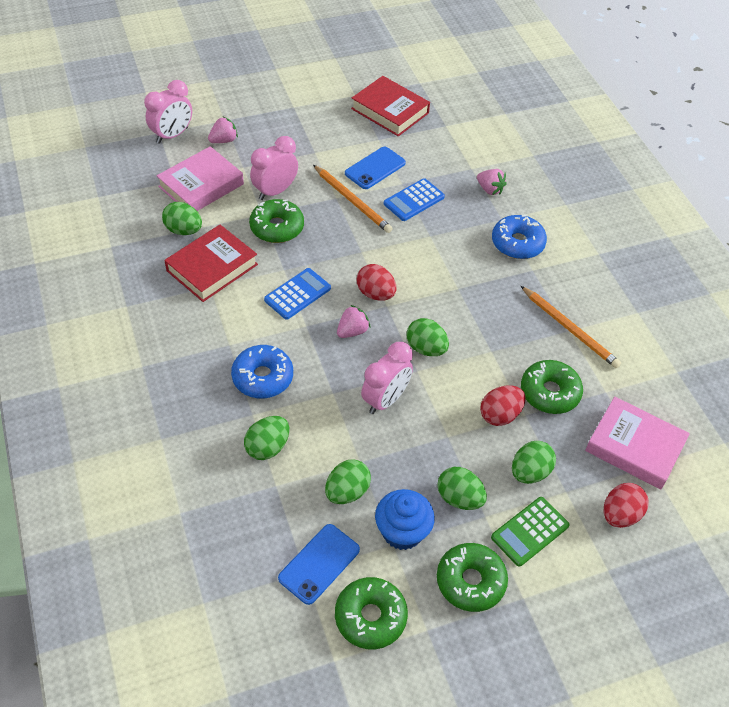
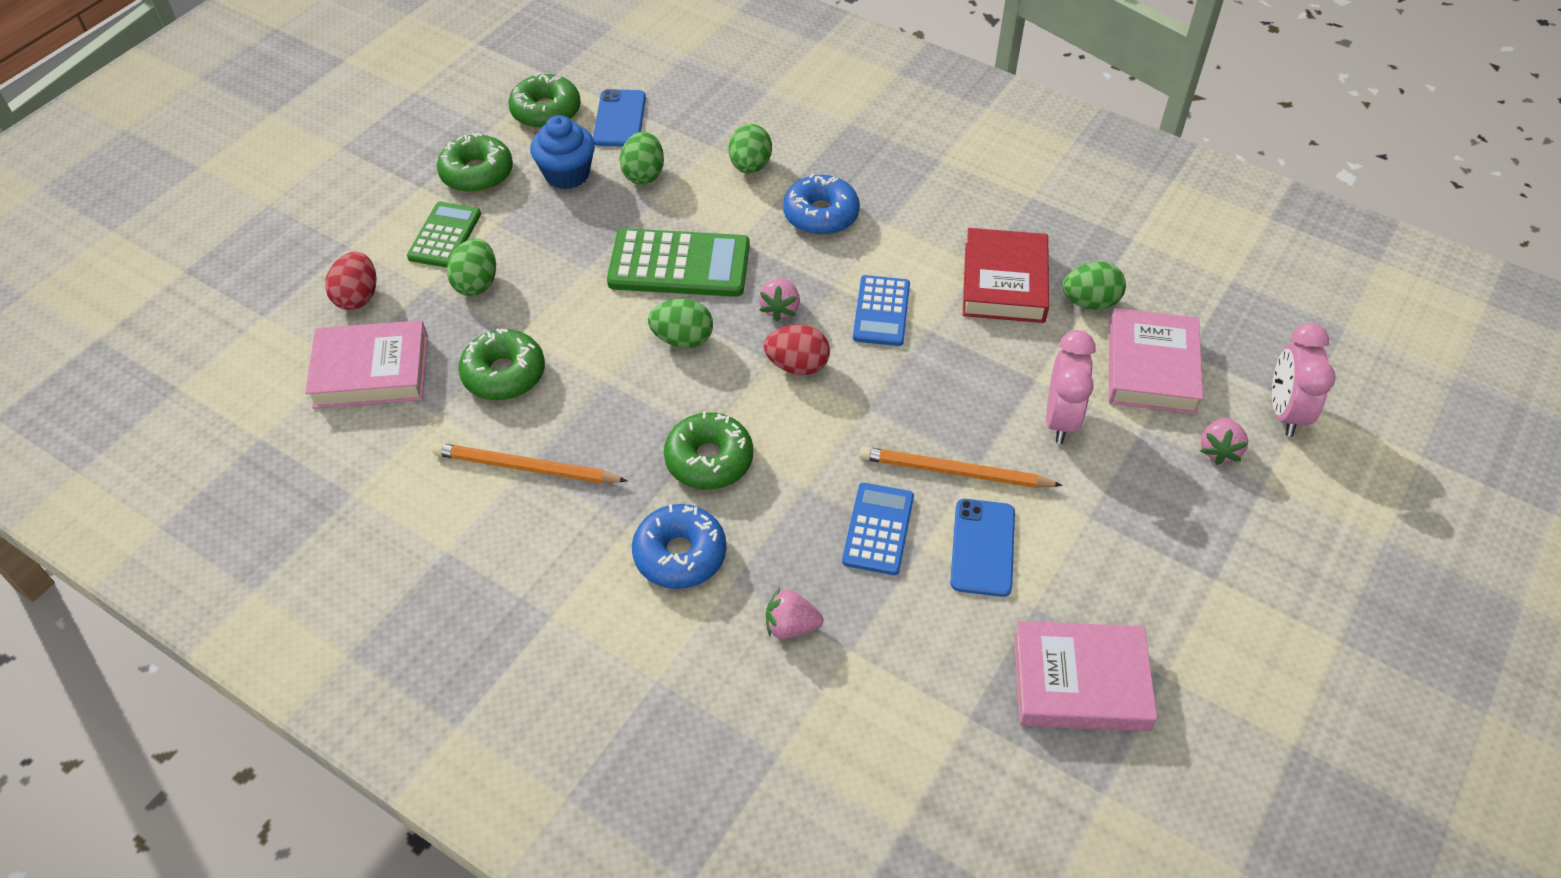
camera: 145 degrees right, 0 degrees up
(277, 227) = (998, 373): green donut -> green donut (709, 459)
(385, 400) = (679, 264): pink clock -> green calculator
(390, 111) = (1080, 682): red book -> pink book
(459, 498) = (533, 225): green egg -> none
(500, 415) = (545, 319): red egg -> none

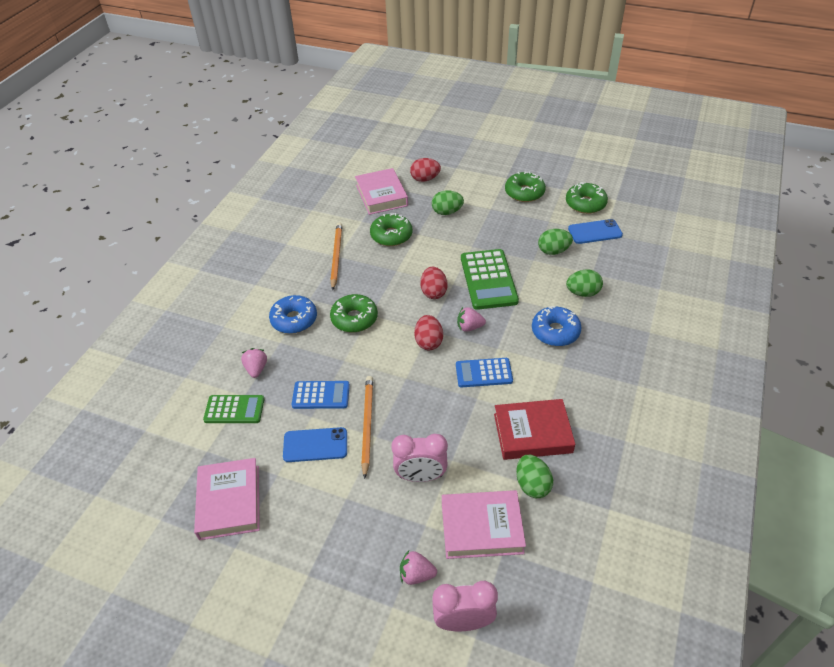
camera: 80 degrees right, 5 degrees down
(445, 235) = (475, 194): green calculator -> green calculator (234, 410)
(567, 174) = (539, 223): blue cupcake -> none
(682, 339) = (433, 292): green egg -> red egg

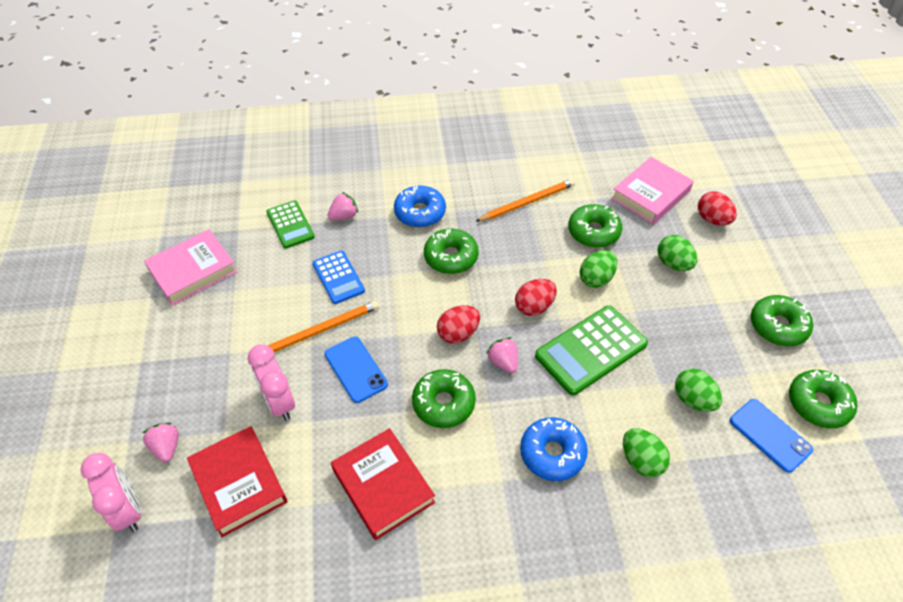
camera: 60 degrees right, 5 degrees up
(315, 445) = (278, 301): blue phone -> blue phone (355, 369)
(482, 528) = (239, 483): pink book -> red book
(483, 373) = (443, 403): blue calculator -> green donut
(532, 485) = (312, 512): green egg -> green egg (596, 279)

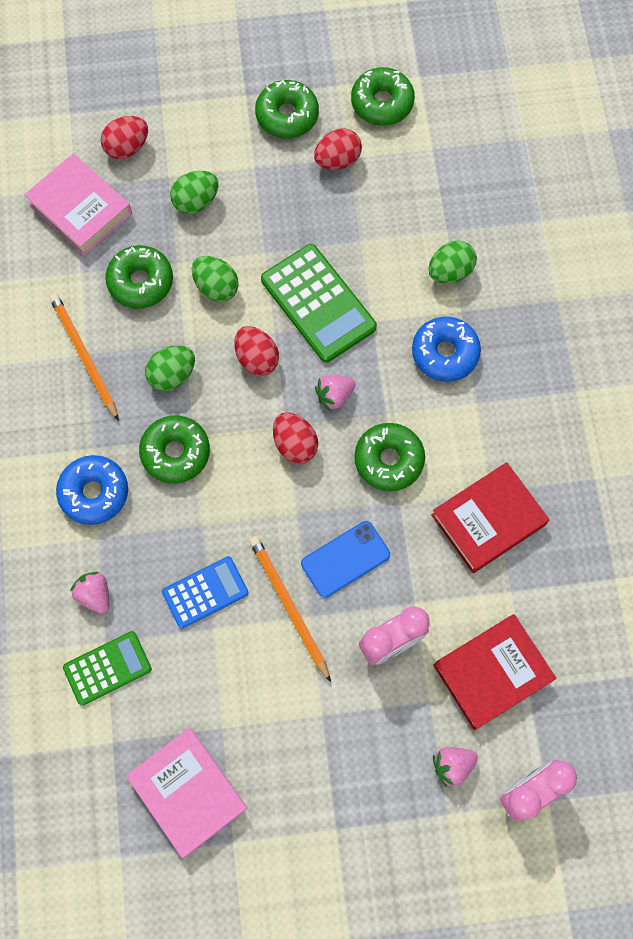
camera: 90 degrees left, 20 degrees up
(693, 399) = (379, 213): green egg -> green egg (172, 375)
(742, 365) = (337, 160): none -> red egg
(770, 435) = (418, 153): blue phone -> none

